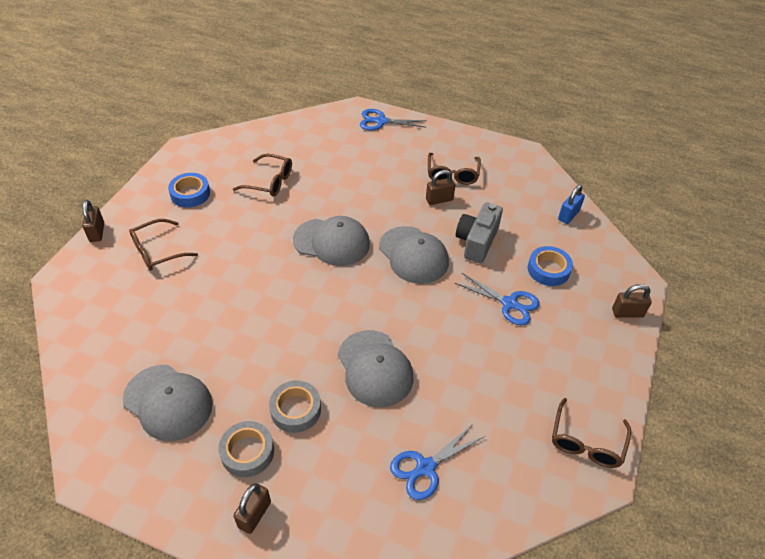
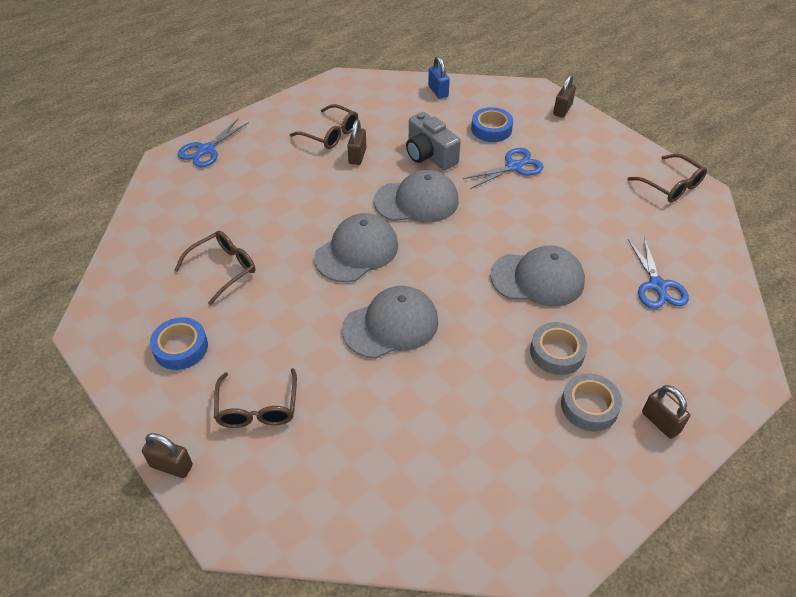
camera: 60 degrees left, 0 degrees up
(168, 402) = (495, 458): grey cap -> grey cap (391, 325)

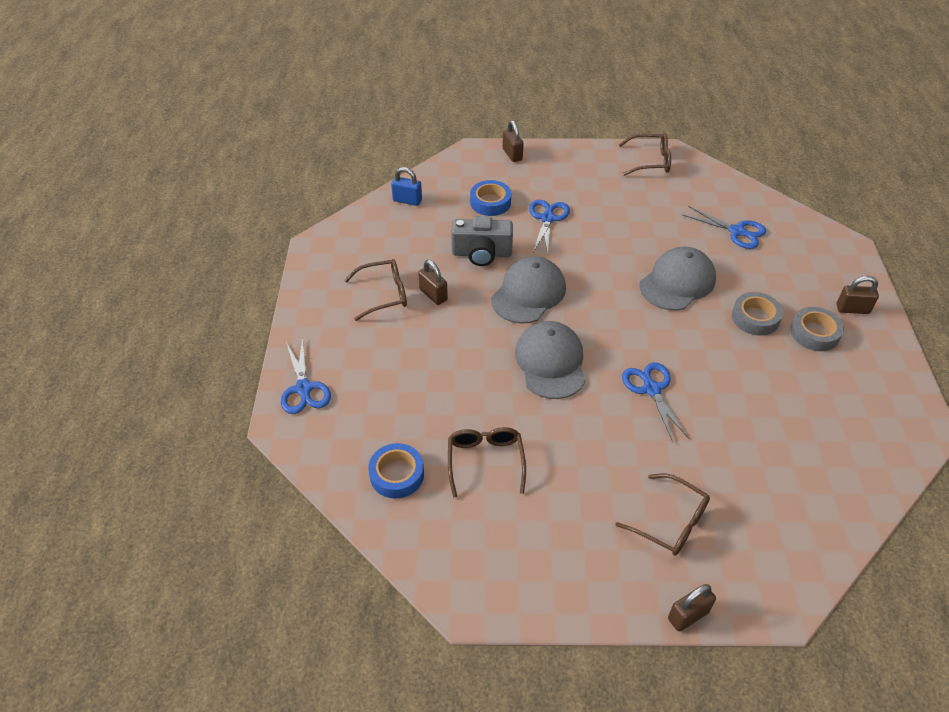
camera: 50 degrees left, 0 degrees up
(181, 347) = (556, 542): blue tape -> blue tape (397, 474)
(391, 325) = (651, 389): grey cap -> blue scissors

